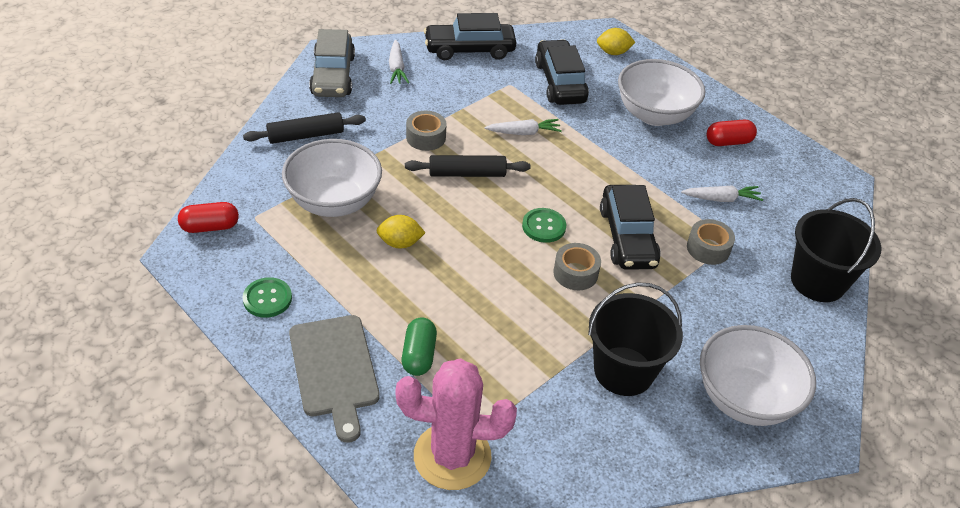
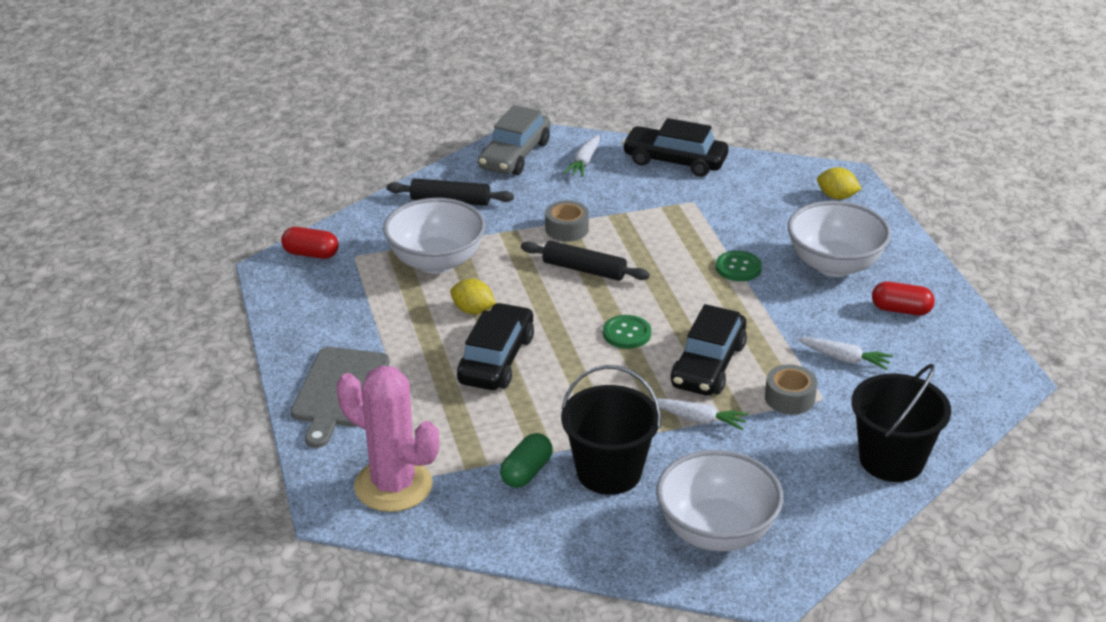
camera: 30 degrees right, 10 degrees down
(267, 299) = (321, 322): green button -> green button (738, 268)
(419, 355) = (422, 402): green capsule -> green capsule (526, 472)
(524, 133) = (672, 248): white carrot -> white carrot (698, 419)
(560, 82) = (750, 212): black car -> black car (496, 359)
(575, 273) = (627, 380): grey tape -> none

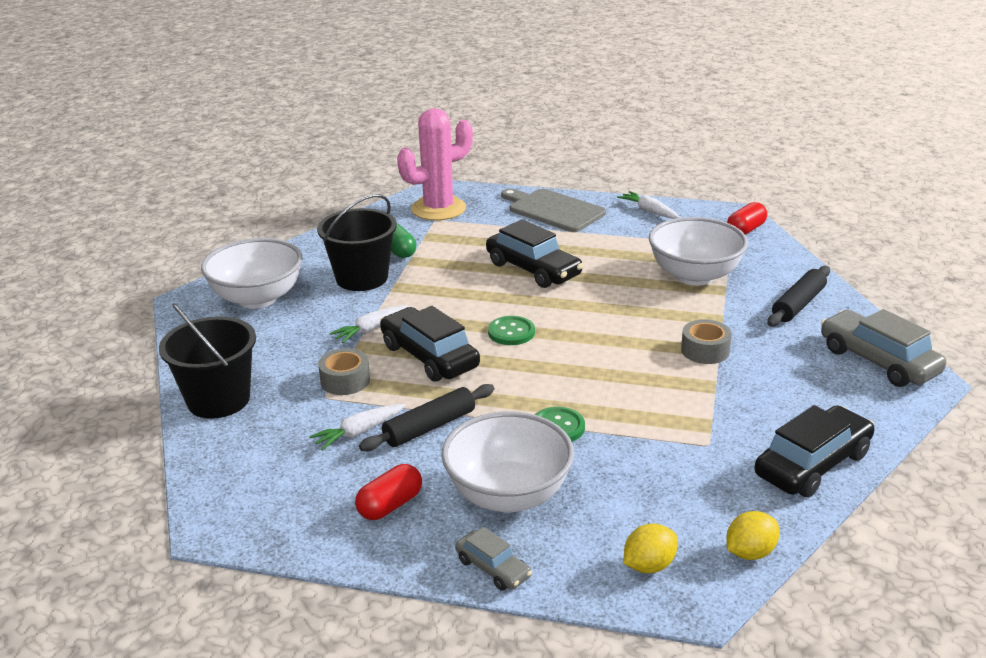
camera: 120 degrees right, 5 degrees down
(473, 310) = (607, 275): yellow lemon -> yellow lemon (750, 552)
(584, 162) = (841, 400): white carrot -> white carrot (649, 211)
(584, 269) = (626, 340): black rolling pin -> black rolling pin (429, 427)
(904, 249) = (493, 568): none -> grey car

